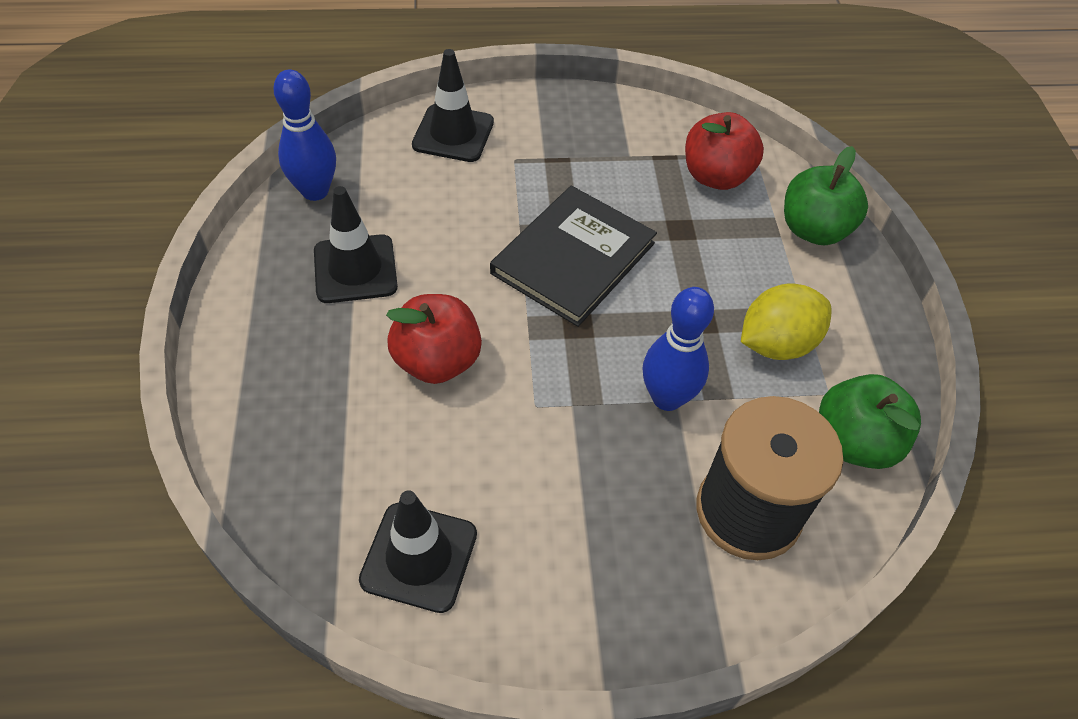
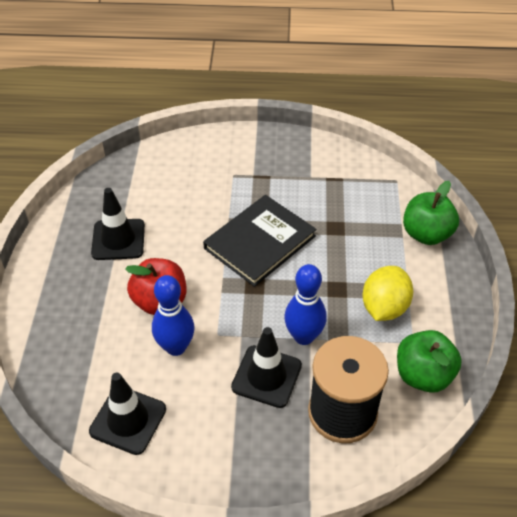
camera: 10 degrees right, 5 degrees down
(315, 191) = (101, 188): blue bowling pin -> blue bowling pin (176, 347)
(453, 134) = (196, 155): black traffic cone -> black traffic cone (266, 376)
(716, 176) = (366, 194): red apple -> none
(776, 343) = (384, 307): yellow lemon -> yellow lemon turned 45 degrees counterclockwise

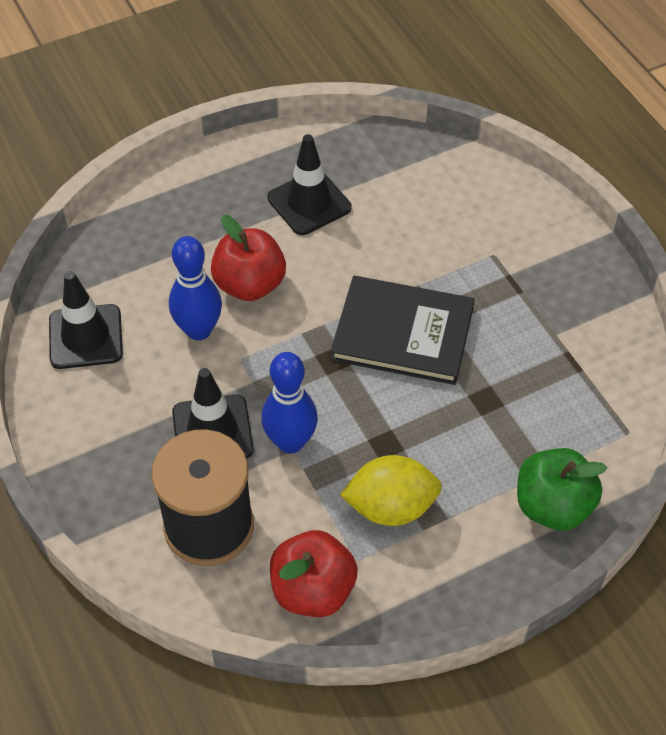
camera: 60 degrees right, 5 degrees up
(423, 375) = (313, 590): green apple -> red apple

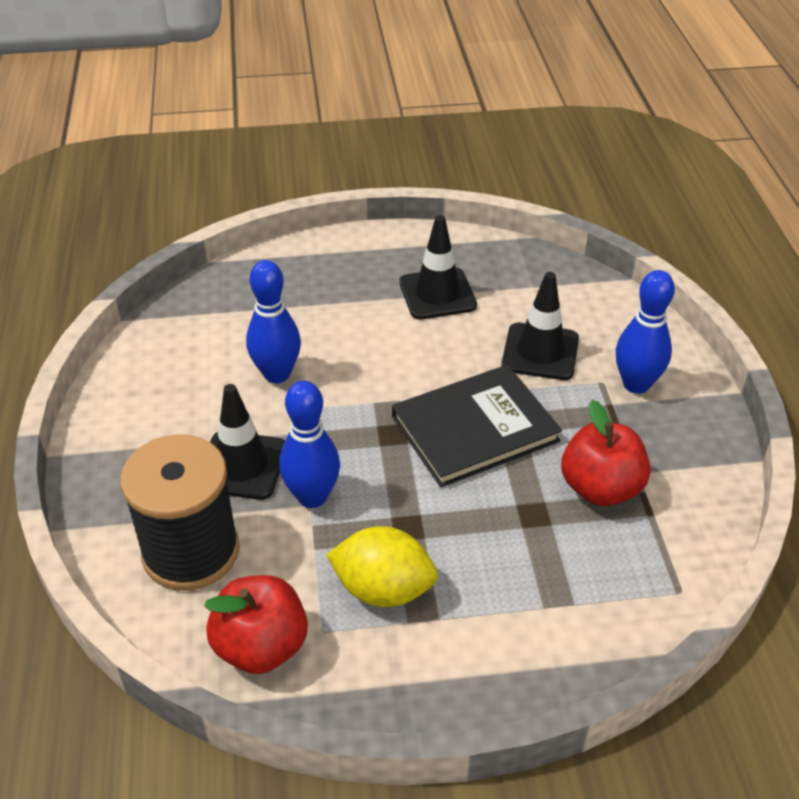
camera: 20 degrees right, 10 degrees down
(86, 337) = (171, 353): black traffic cone -> black traffic cone (540, 352)
(250, 285) = (345, 348): red apple -> red apple (600, 488)
(402, 333) = (475, 429): black book -> black book turned 60 degrees counterclockwise
(523, 249) = (636, 384): none -> blue bowling pin
(552, 506) = (561, 642): green apple -> none

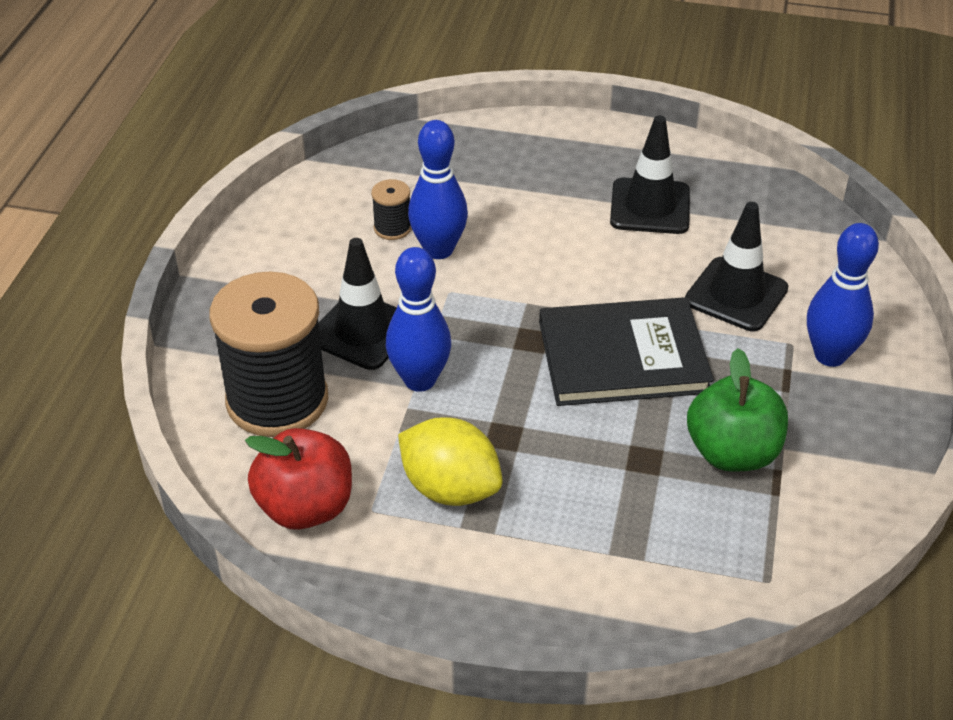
camera: 20 degrees right, 0 degrees up
(227, 364) = (392, 228): none -> black spool
(600, 488) = (732, 453): red apple -> green apple

